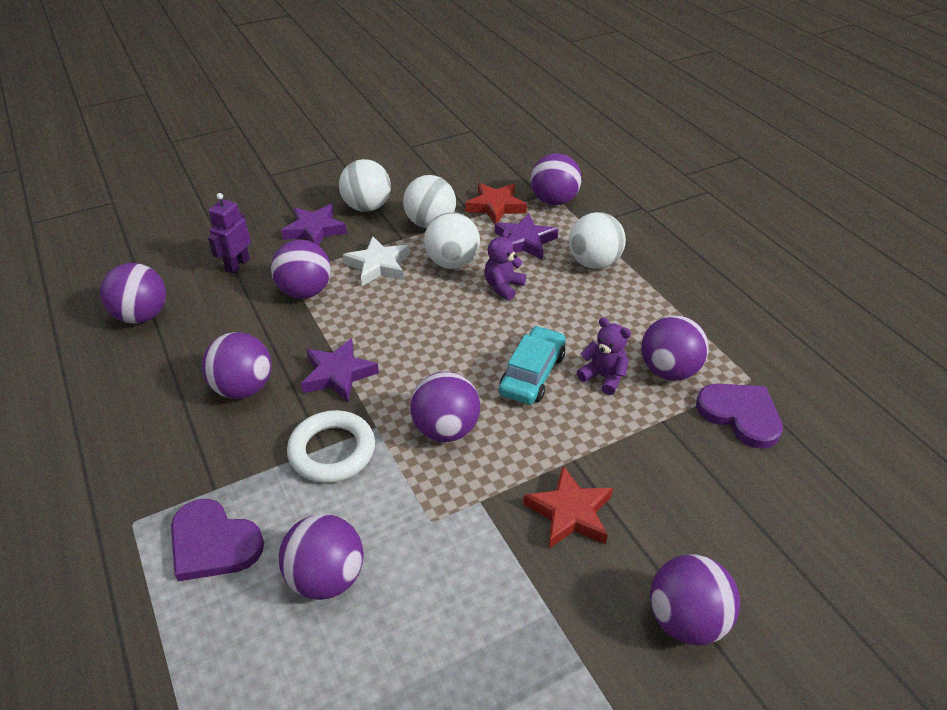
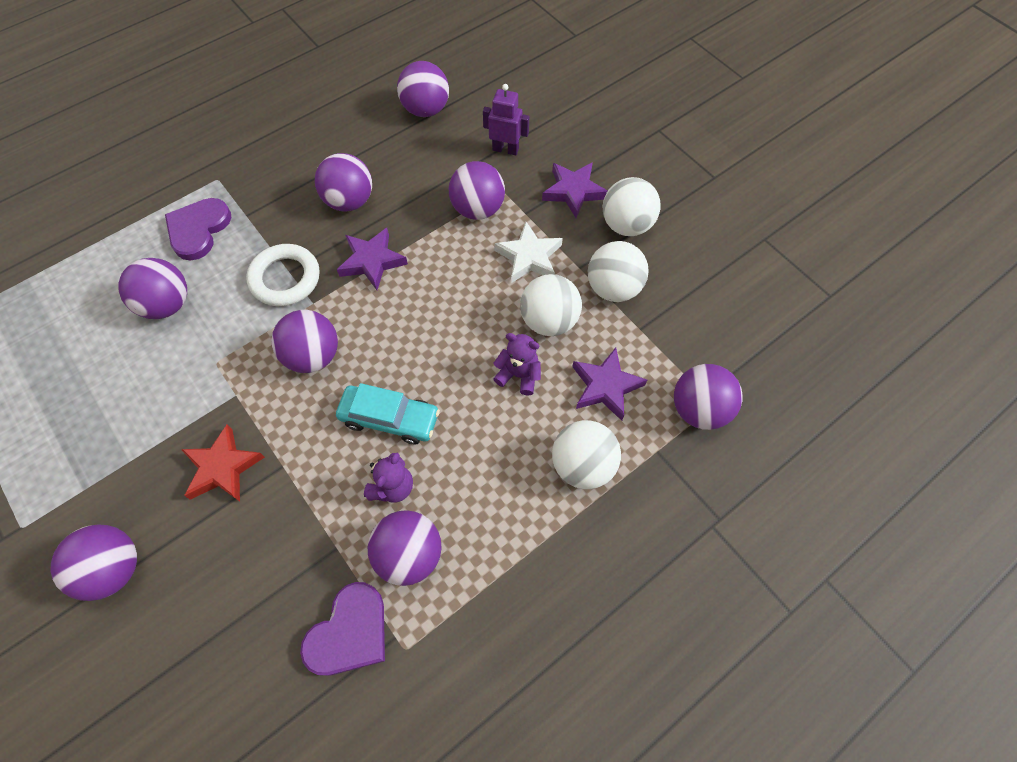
camera: 80 degrees right, 20 degrees up
(495, 207) = (666, 347): red star -> none

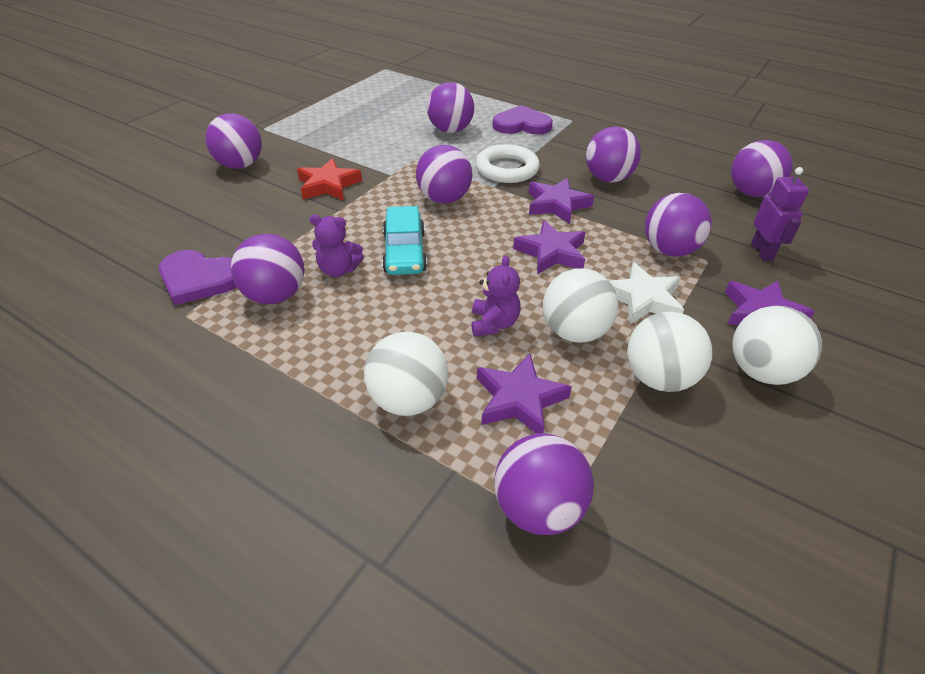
camera: 70 degrees right, 20 degrees down
(443, 296) = (551, 253): none -> purple star

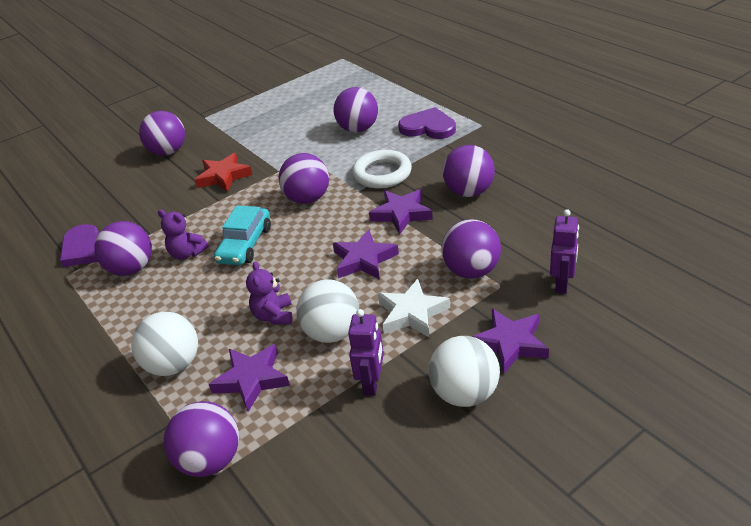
camera: 25 degrees right, 5 degrees down
(494, 324) = (274, 316): purple teddy bear -> purple teddy bear turned 150 degrees clockwise
(658, 378) = (372, 383): white ball -> purple robot
(751, 193) = (604, 221): purple ball -> none

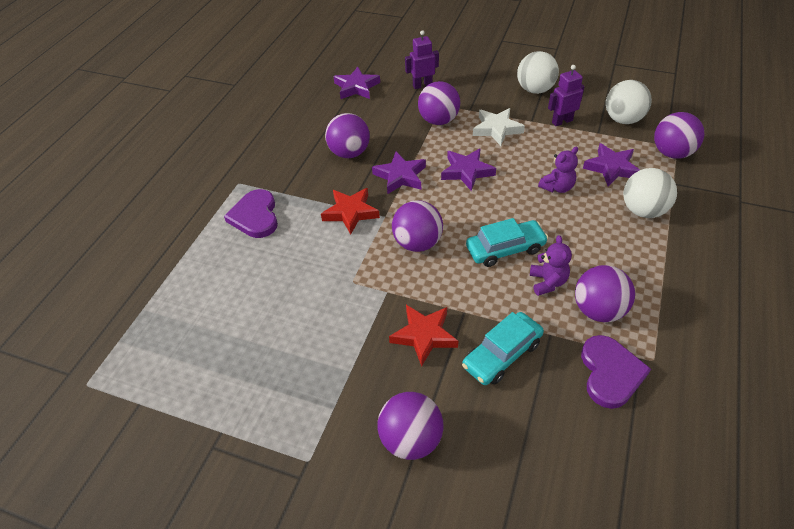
camera: 125 degrees left, 10 degrees up
(167, 205) = (502, 354): none -> turquoise car
(332, 333) = (544, 153): white ball -> white ball (623, 120)
(358, 129) = (278, 268): purple ball -> none
(382, 173) = (350, 212): white ring -> red star
(510, 343) = (486, 88): purple star -> purple star (356, 87)

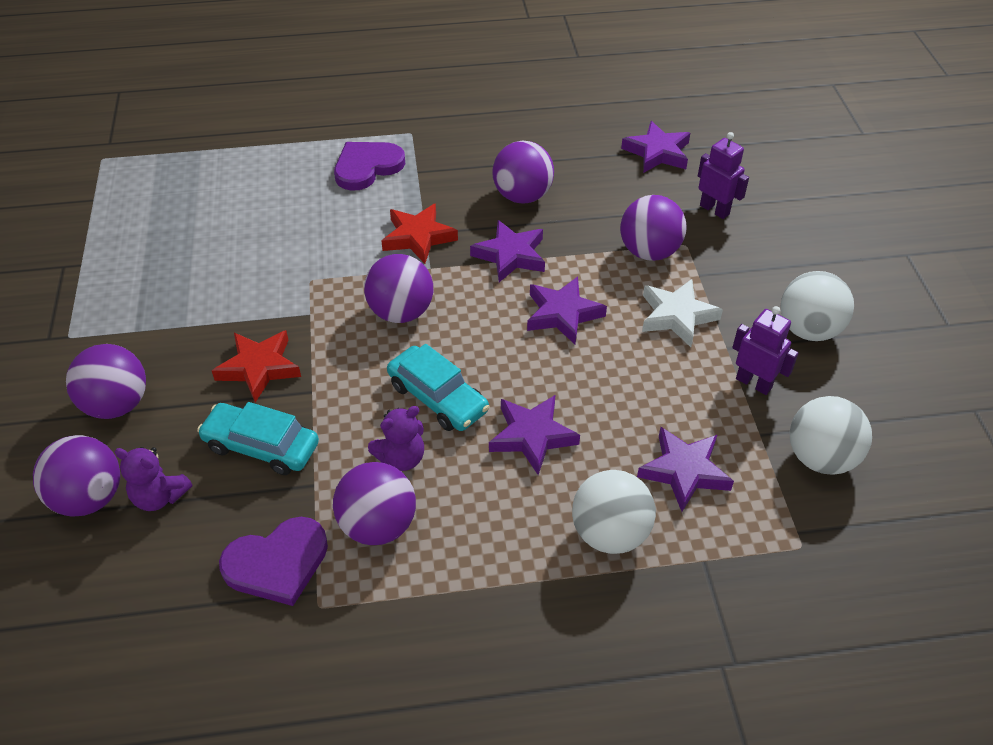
camera: 60 degrees right, 0 degrees up
(557, 187) = (595, 418): purple teddy bear -> purple teddy bear (159, 496)
(558, 217) = (532, 436): none -> purple star
(672, 153) = (780, 543): purple ball -> purple ball (89, 498)

